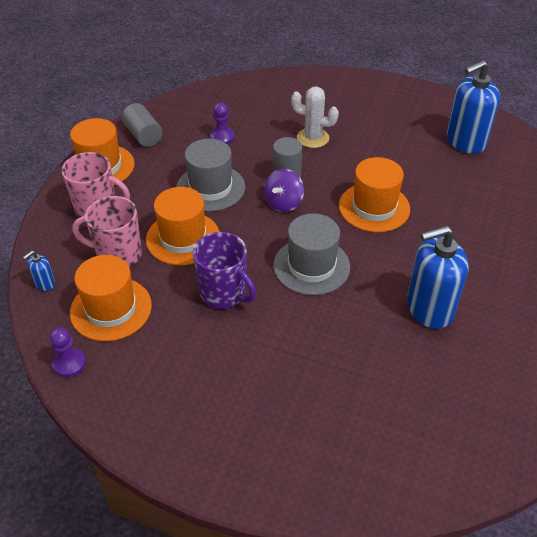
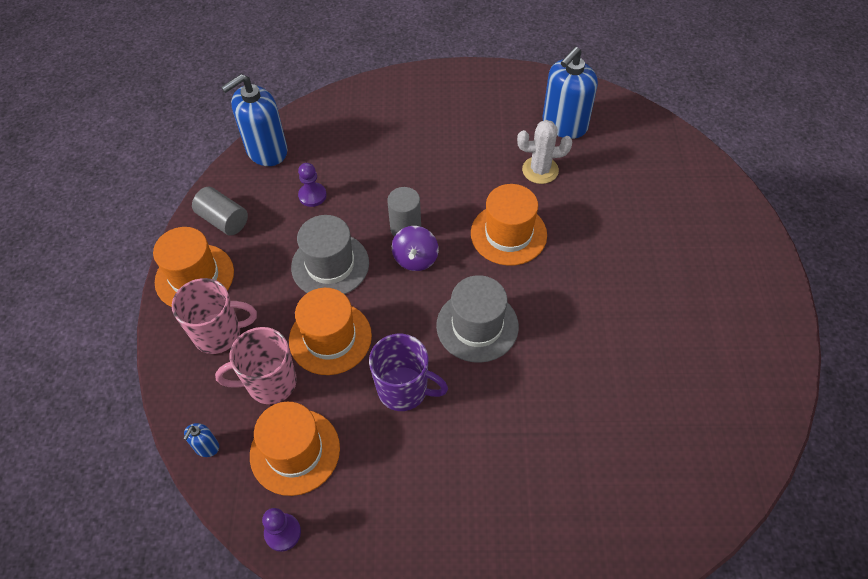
camera: 20 degrees left, 10 degrees up
(313, 138) = (410, 167): white cactus -> white cactus (540, 170)
(429, 308) = (609, 335): blue soap dispenser -> blue soap dispenser (266, 150)

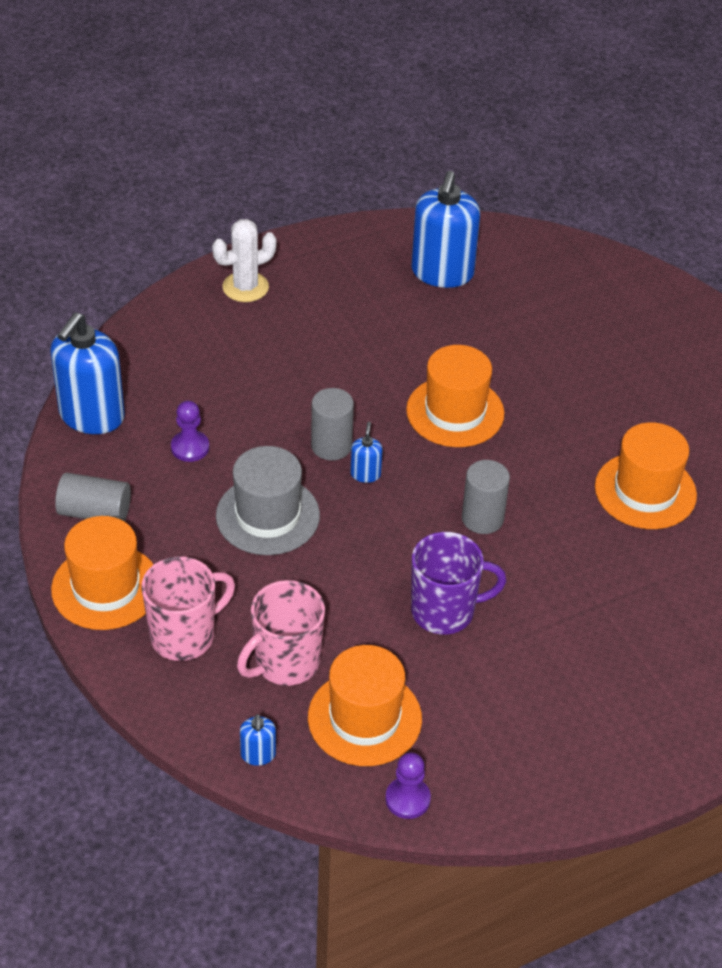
camera: 30 degrees left, 10 degrees down
(330, 338) = (323, 591): orange hat -> orange hat (645, 491)
(415, 259) = (365, 474): purple spinning top -> blue soap dispenser
(477, 326) = (482, 518): grey hat -> grey cylinder
(540, 170) = (446, 331): white cactus -> white cactus (245, 287)

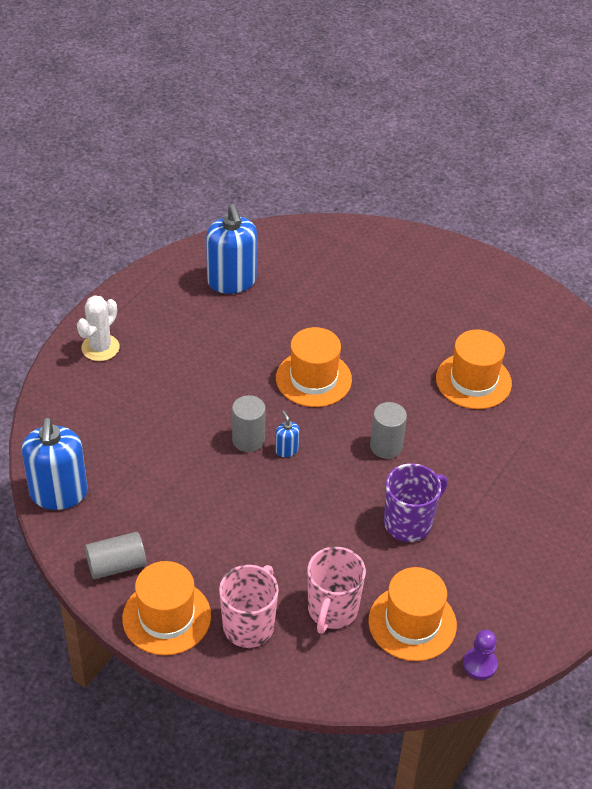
camera: 30 degrees left, 0 degrees up
(190, 447) = (149, 485): purple pawn -> none
(258, 754) = (362, 684): blue soap dispenser -> none
(267, 515) = (242, 510): grey hat -> none

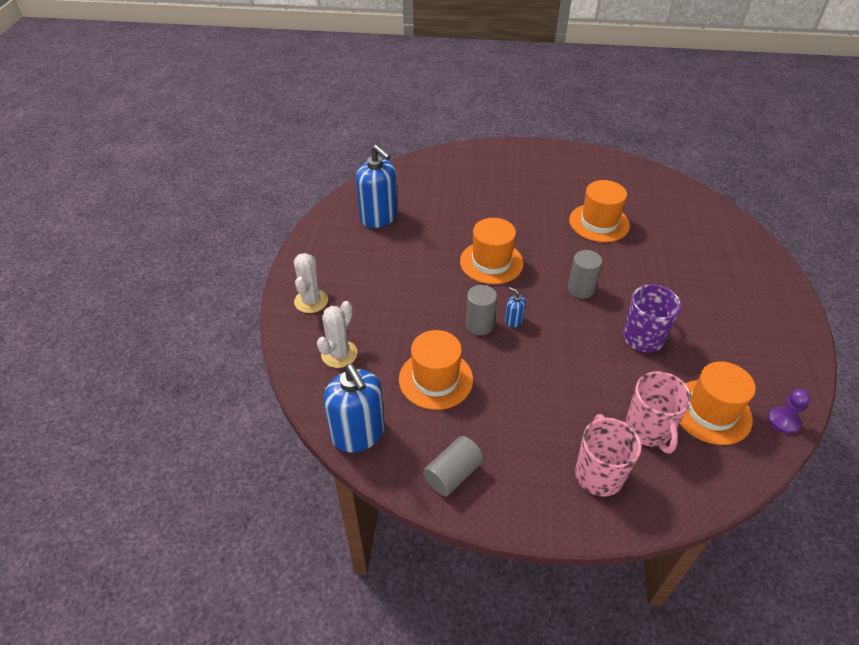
camera: 25 degrees left, 0 degrees up
(91, 412) = (339, 354): none -> white cactus
(166, 617) = (528, 500): orange hat -> orange hat (436, 379)

